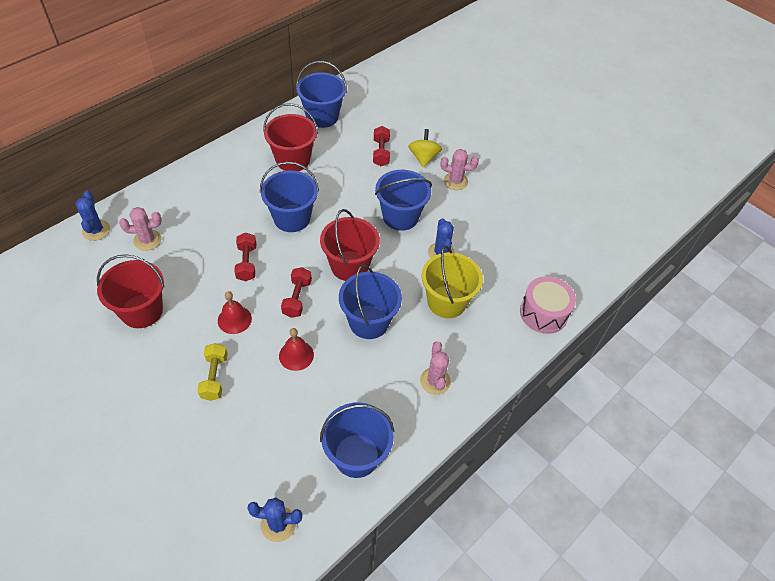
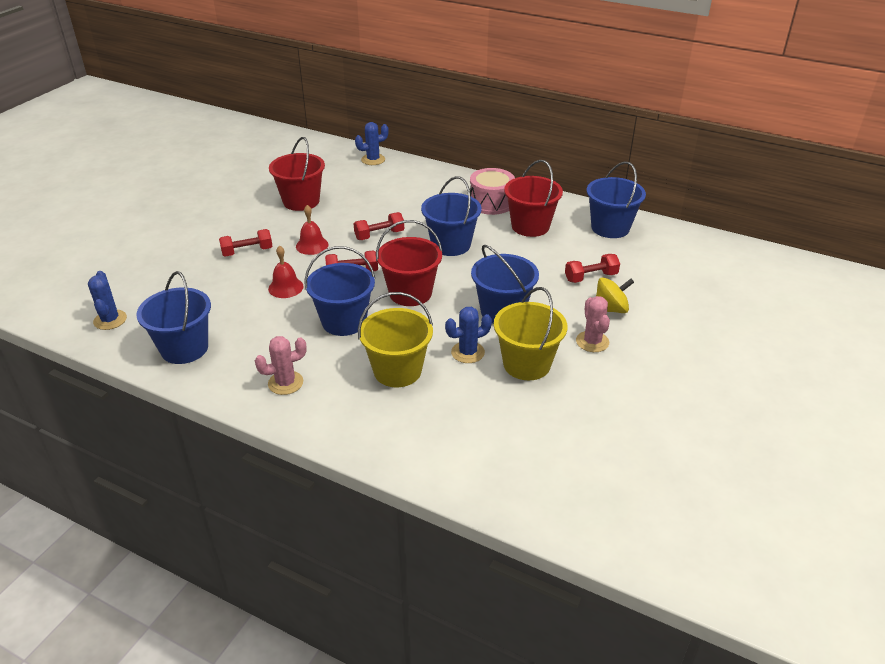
camera: 75 degrees right, 15 degrees down
(147, 240) = (376, 183): pink cactus -> none
(214, 377) = (247, 251): yellow dumbbell -> red dumbbell
(466, 224) = (526, 364): none -> yellow bucket
(543, 313) = (422, 458): pink drum -> pink drum (491, 203)

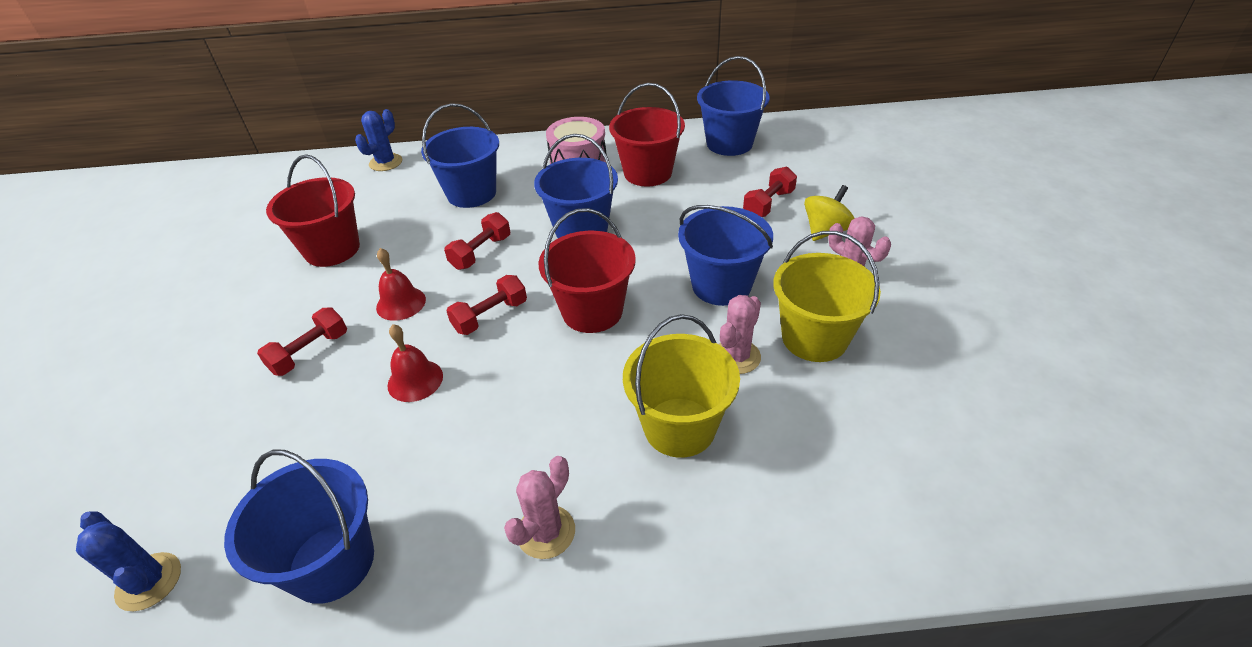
camera: 30 degrees left, 5 degrees up
(344, 321) = (543, 391): blue bucket -> blue bucket (471, 193)
(468, 352) = (736, 357): blue cactus -> pink cactus

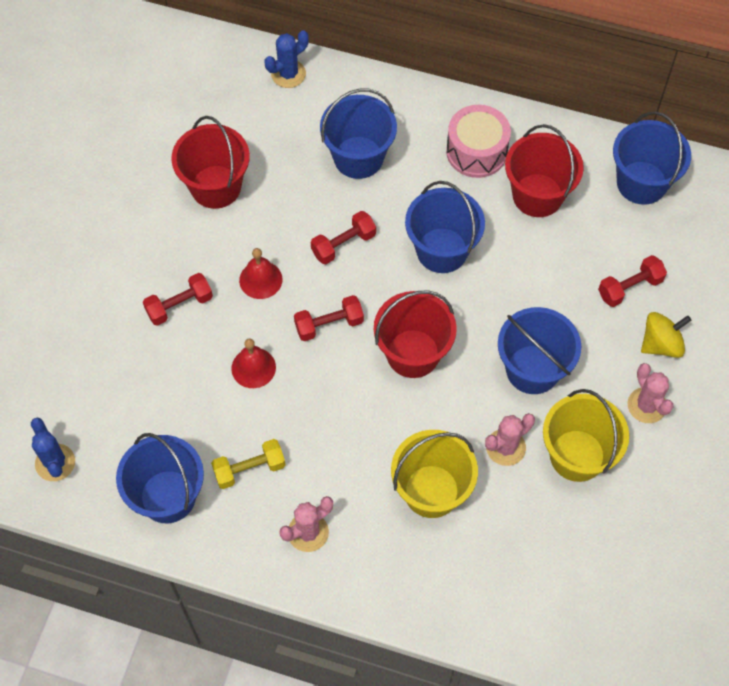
camera: 20 degrees right, 20 degrees up
(441, 486) = (249, 469): none -> yellow dumbbell

